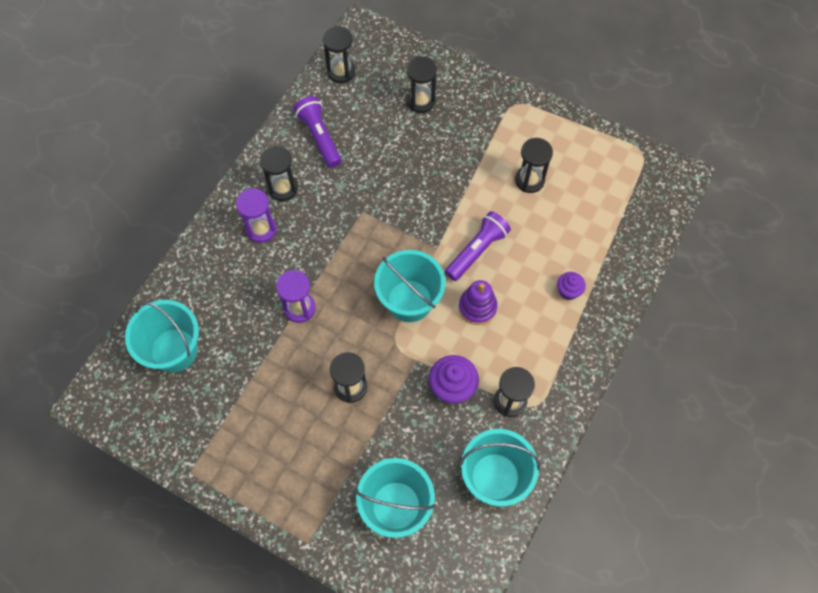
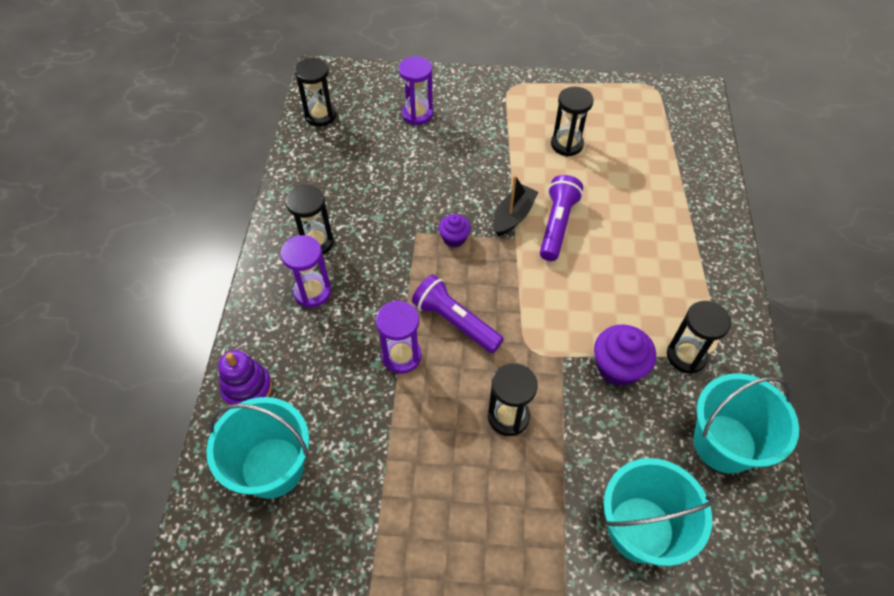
camera: 25 degrees left, 10 degrees down
(319, 137) = (330, 180): purple flashlight -> purple flashlight (455, 322)
(409, 301) = (518, 299): turquoise bucket -> none
(421, 101) = (417, 114): black hourglass -> purple hourglass
(446, 228) = (513, 216): none -> black boat
(477, 307) = (592, 277): purple stacking toy -> purple stacking toy (247, 389)
(568, 291) = (670, 227): purple cupcake -> purple cupcake (454, 238)

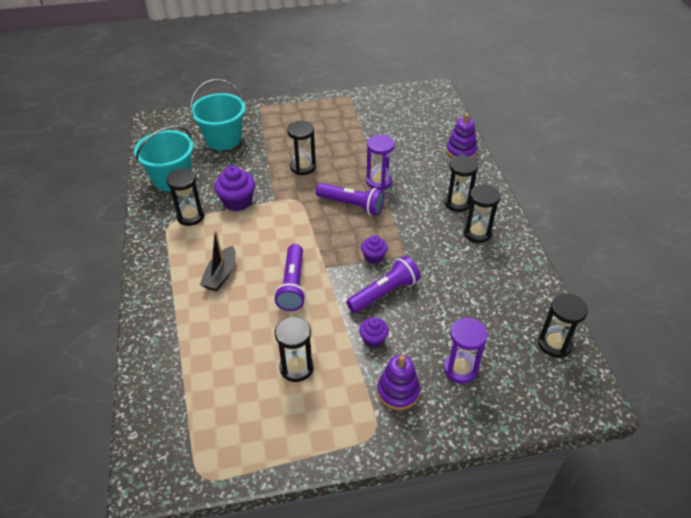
camera: 165 degrees right, 10 degrees down
(272, 467) = (423, 126): turquoise bucket -> none
(312, 292) = (457, 203): purple hourglass -> black hourglass
(458, 195) = (384, 293): none -> purple flashlight
(480, 109) = (398, 391): none -> purple stacking toy
(487, 153) = (373, 339): none -> purple cupcake
(513, 216) = (331, 284): black boat -> black boat (221, 275)

